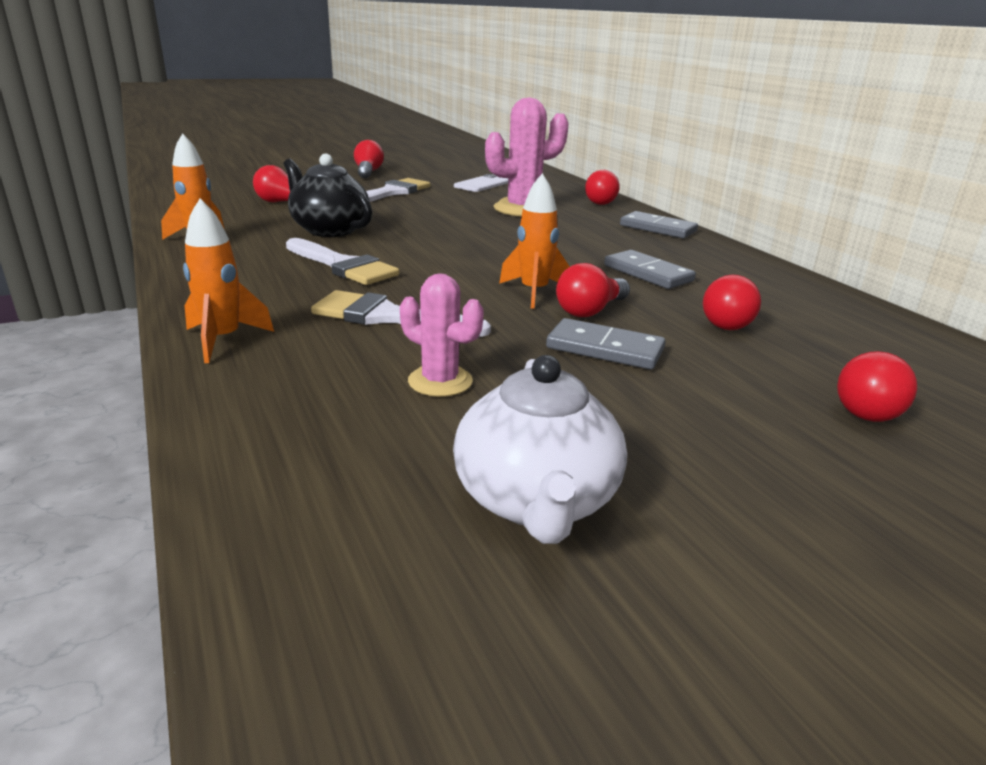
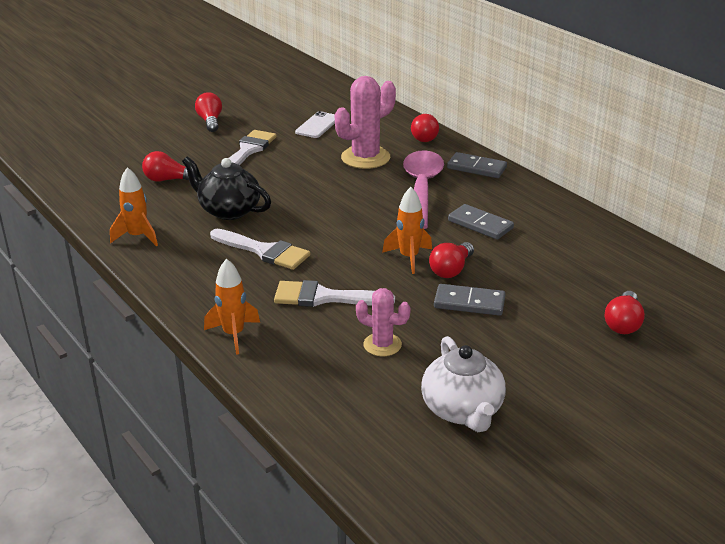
camera: 10 degrees left, 5 degrees up
(580, 237) = (421, 188): none -> pink spoon
(729, 322) = (541, 265): red light bulb -> none

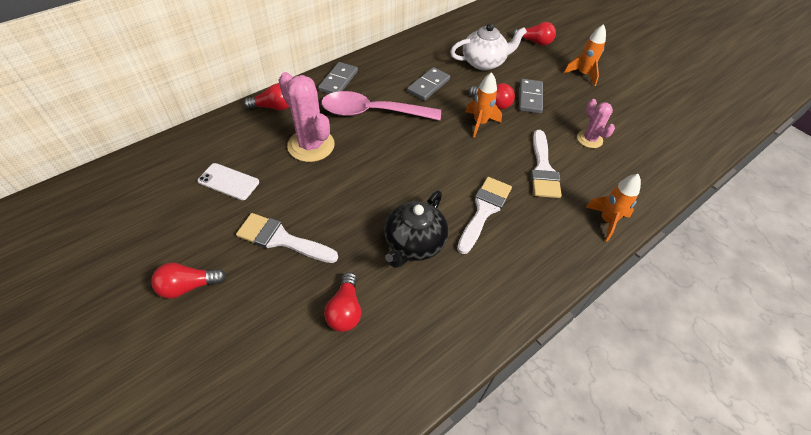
camera: 95 degrees left, 20 degrees up
(137, 237) = (473, 319): orange rocket -> orange rocket (583, 74)
(382, 345) = (589, 139): pink cactus -> pink cactus turned 45 degrees counterclockwise
(462, 410) = (638, 107): white teapot -> white teapot (484, 62)

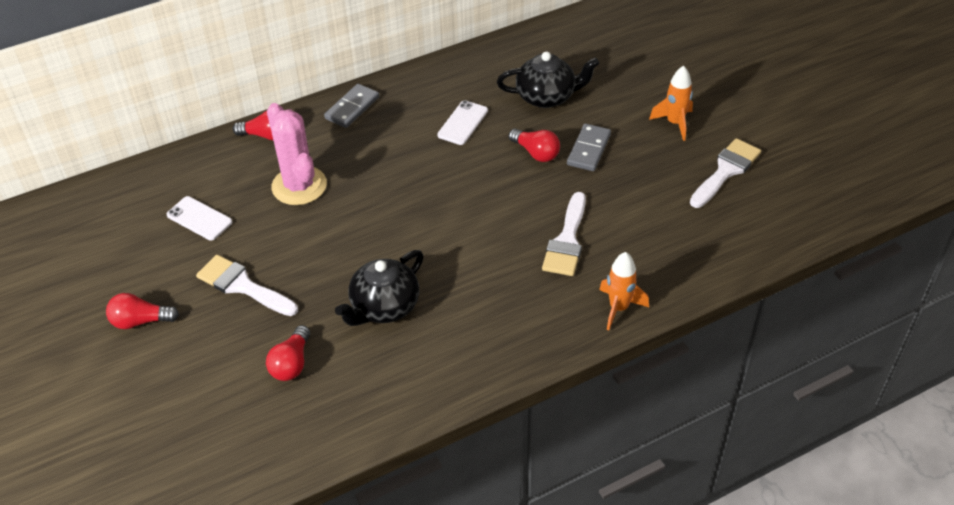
camera: 15 degrees right, 5 degrees down
(372, 112) = (382, 152): pink spoon -> none
(428, 85) = (462, 123): grey domino -> white phone
(480, 123) = (510, 177): orange rocket -> none
(484, 62) = (546, 97): white teapot -> black teapot
(484, 210) = (476, 280): white brush -> white brush (726, 171)
(534, 42) = (628, 72): red light bulb -> none
(589, 139) = (643, 210): pink cactus -> none

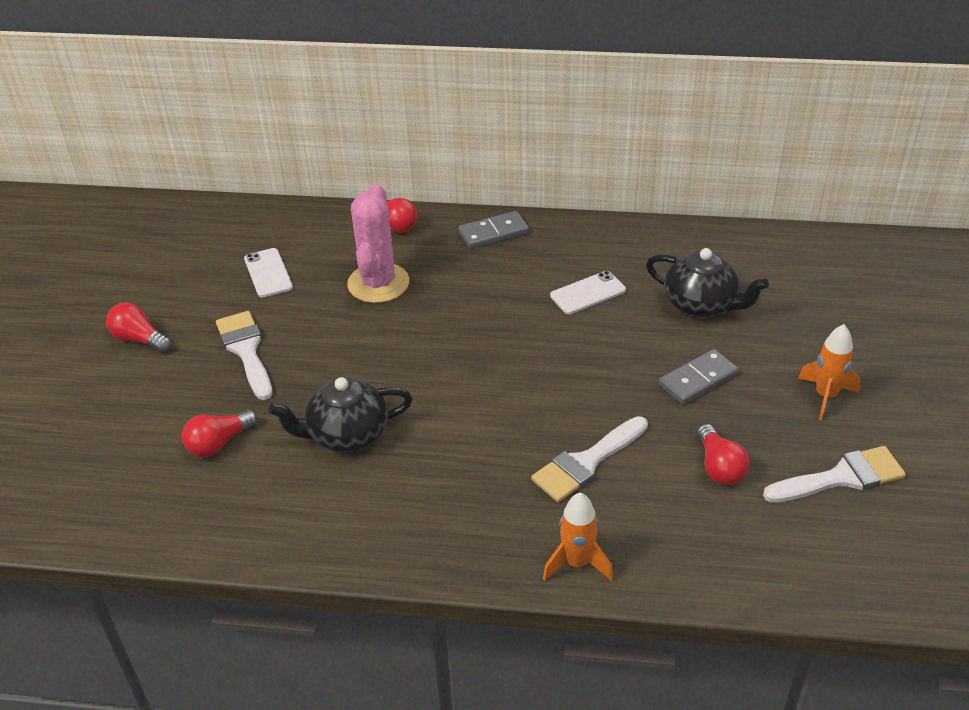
camera: 35 degrees right, 5 degrees down
(536, 153) = (636, 356): red light bulb -> red light bulb (719, 467)

